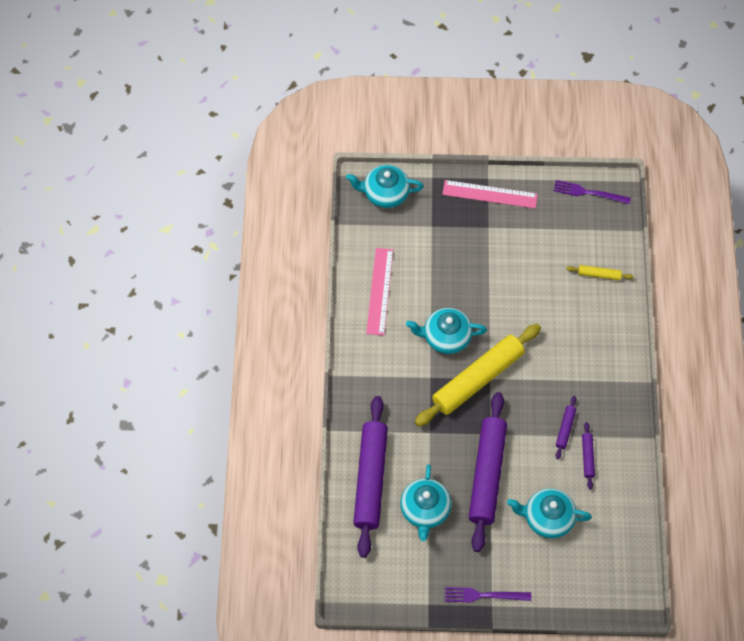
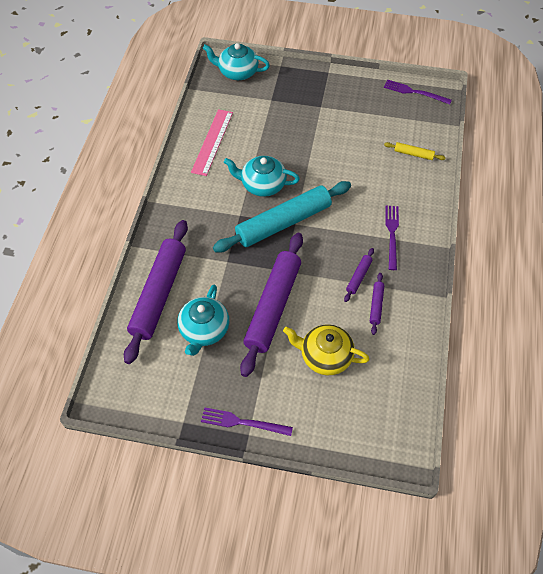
camera: 10 degrees right, 5 degrees down
(477, 379) = (283, 222): yellow rolling pin -> turquoise rolling pin
(489, 194) = (327, 83): pink ruler -> none
(547, 518) = (325, 356): turquoise teapot -> yellow teapot
(591, 376) = (392, 234): none -> purple fork

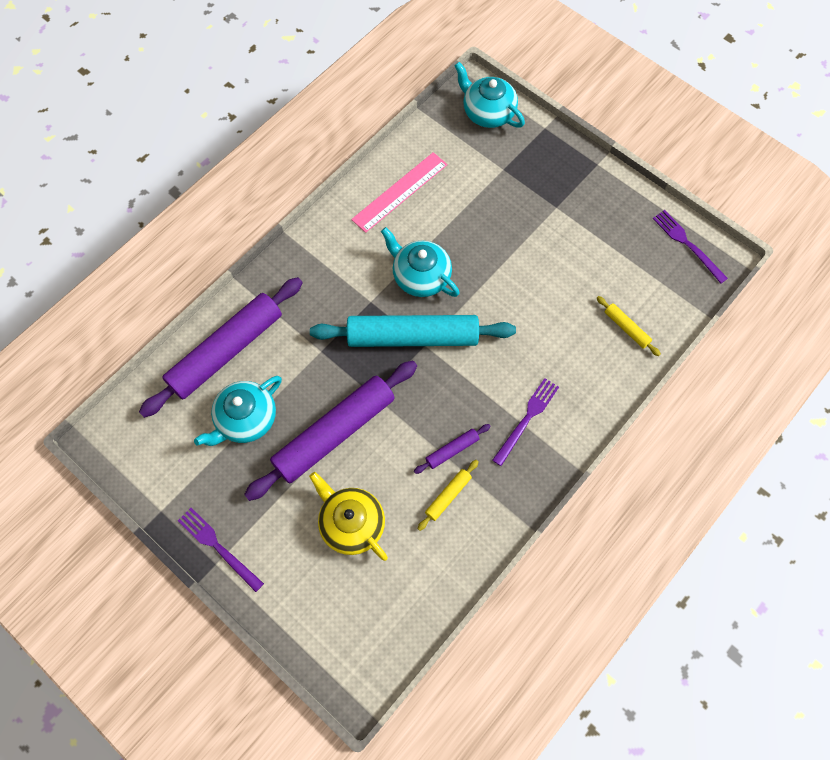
camera: 30 degrees right, 10 degrees up
(376, 305) = (448, 496): purple rolling pin -> yellow rolling pin

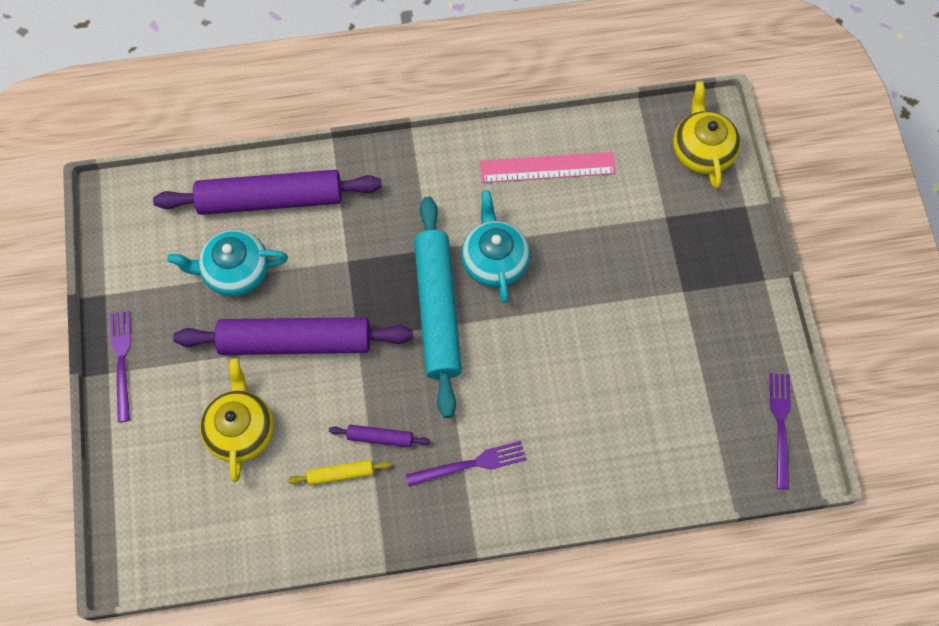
camera: 40 degrees right, 0 degrees up
(413, 336) = (438, 310): turquoise rolling pin -> turquoise rolling pin turned 45 degrees clockwise
(487, 112) = (702, 150): turquoise teapot -> yellow teapot
(626, 328) = (641, 457): yellow rolling pin -> none

